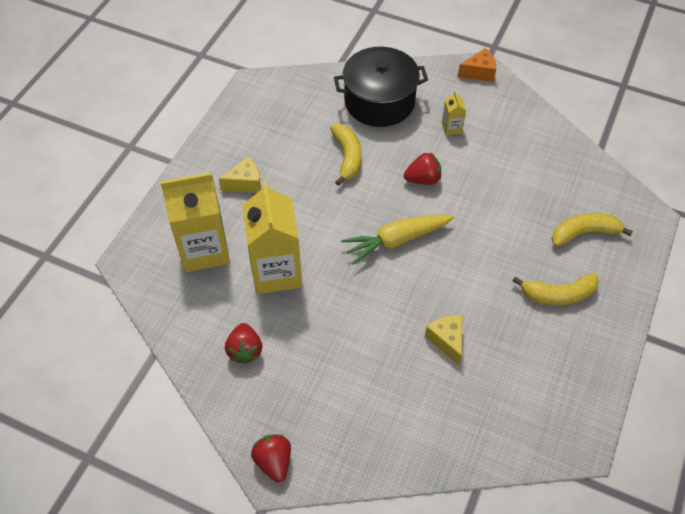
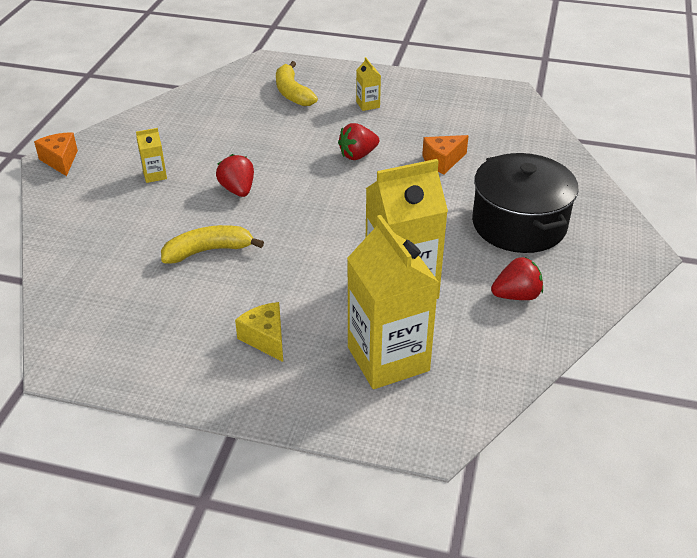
camera: 100 degrees left, 15 degrees down
(274, 461) = (628, 254): red strawberry -> red strawberry (358, 155)
(379, 101) = (108, 234): black pot -> black pot (519, 224)
(396, 241) = (330, 201): yellow carrot -> none
(447, 340) = (442, 161): yellow cheese -> orange cheese
(558, 295) = (368, 104): yellow banana -> yellow carton

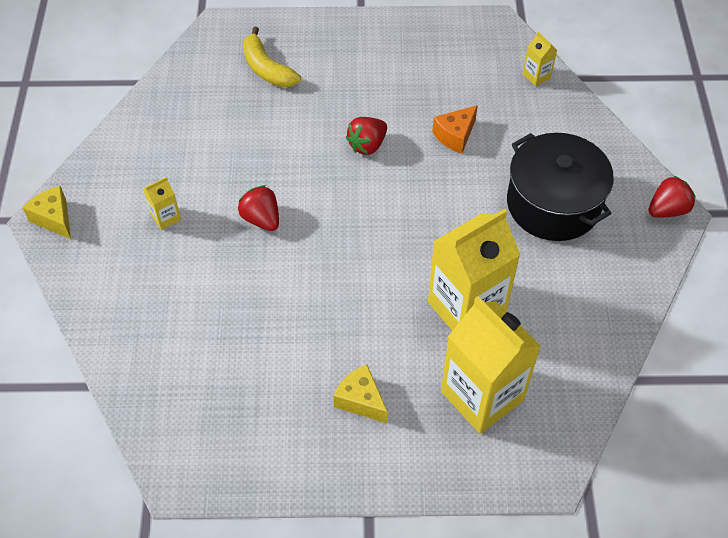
camera: 15 degrees left, 15 degrees up
(60, 161) = (54, 219): orange cheese -> yellow cheese
(208, 251) = (263, 306): yellow banana -> none
(368, 104) = (353, 70): yellow carton -> yellow carton (536, 76)
(516, 295) = (575, 294): red strawberry -> red strawberry (667, 210)

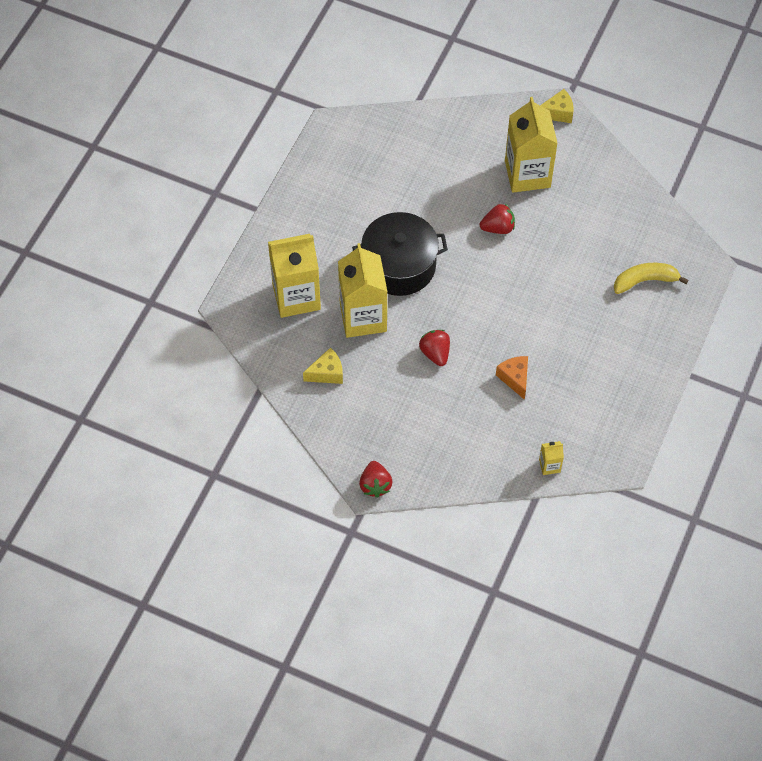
camera: 115 degrees right, 5 degrees up
(166, 217) = (527, 174): yellow carton -> yellow carton, size x2.37
(361, 400) = (329, 231): yellow cheese -> yellow cheese (327, 373)
(367, 145) = (534, 317): red strawberry -> red strawberry (435, 353)
(553, 204) = (419, 412): black pot -> black pot (399, 265)

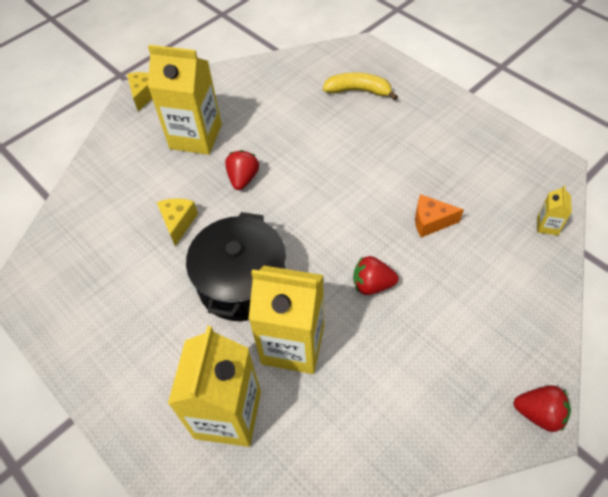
camera: 65 degrees left, 5 degrees down
(327, 373) = (356, 415): yellow cheese -> yellow cheese (178, 223)
(645, 281) = (358, 91): yellow banana -> yellow banana turned 90 degrees clockwise

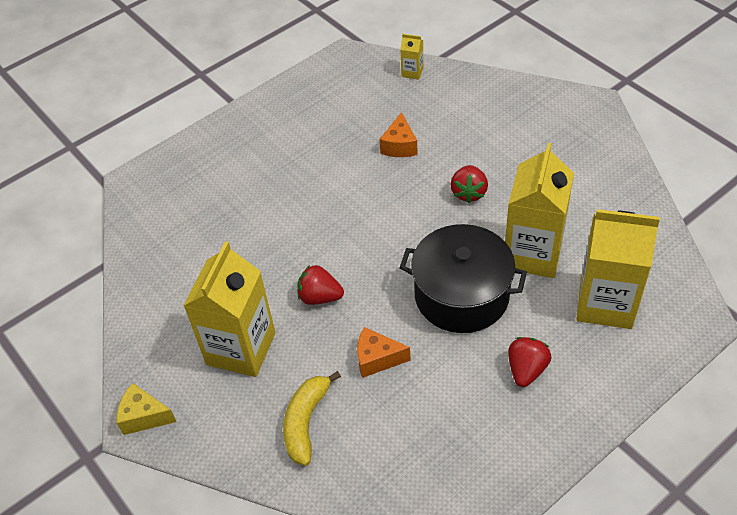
camera: 85 degrees left, 5 degrees down
(178, 223) = (377, 359): yellow cheese -> orange cheese
(358, 91) = (205, 188): yellow banana -> yellow banana (306, 422)
(539, 413) = (587, 104): red strawberry -> red strawberry (526, 370)

